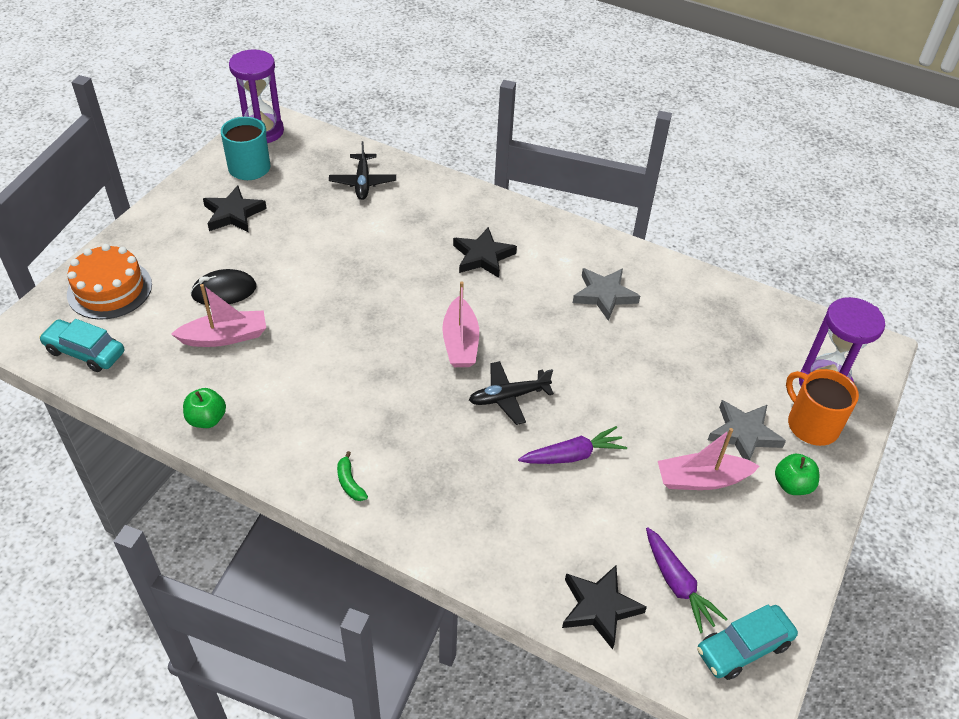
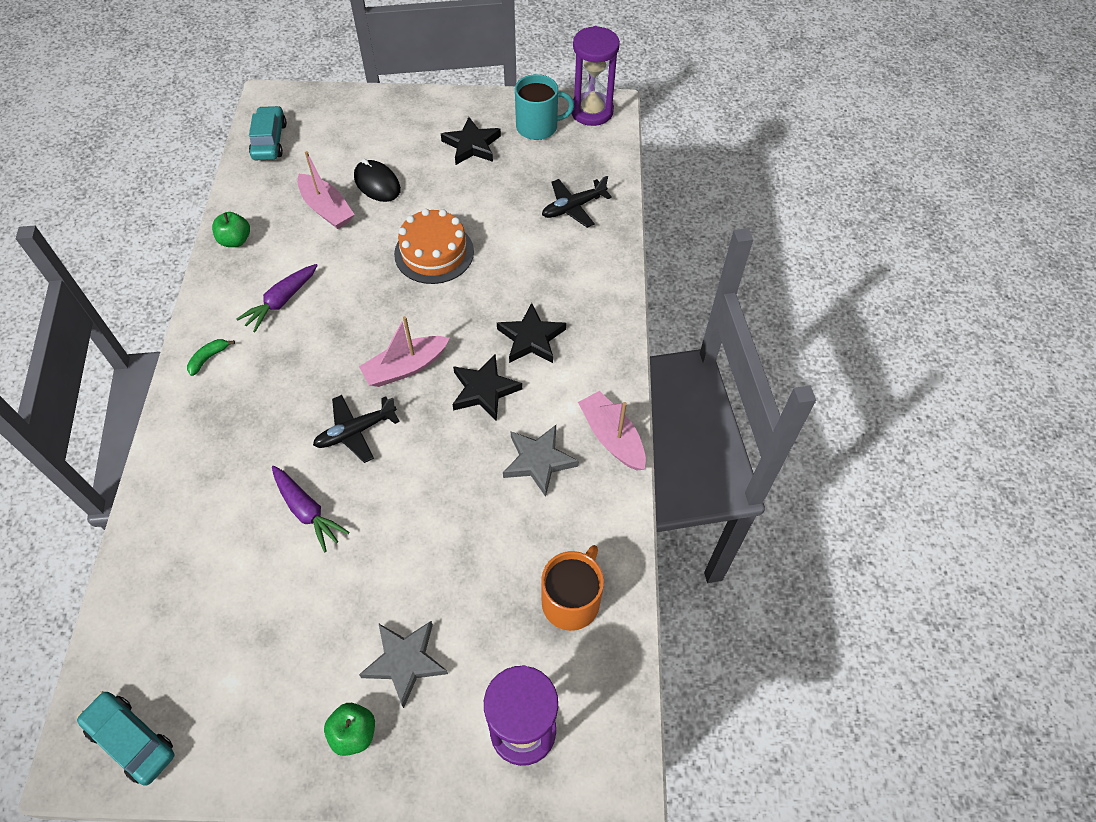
camera: 65 degrees right, 10 degrees up
(109, 289) = (341, 120): orange cake -> orange cake (434, 253)
(508, 397) = (355, 432): black plane -> black plane turned 75 degrees counterclockwise
(599, 608) = (140, 596): black star -> black star (484, 390)
(677, 584) = (186, 656): purple carrot -> purple carrot (281, 301)
(701, 479) = (324, 638): pink boat -> pink boat (612, 437)
(811, 425) = (452, 732): orange mug -> orange mug (571, 601)

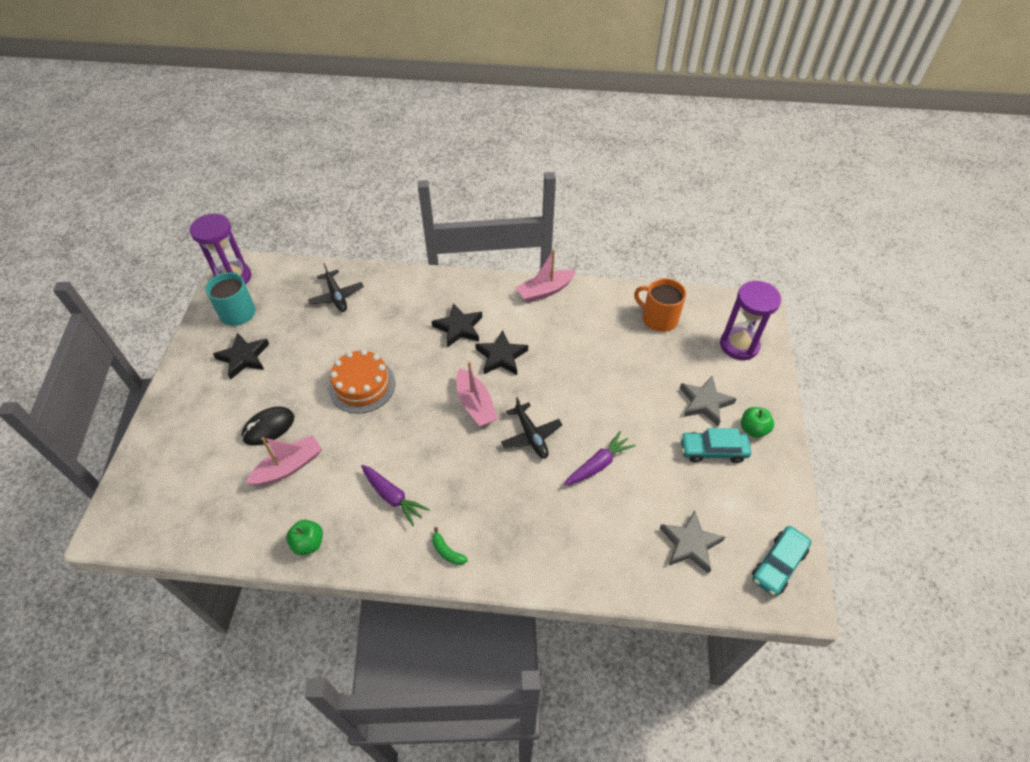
camera: 85 degrees left, 5 degrees down
(269, 141) = (175, 524): turquoise car -> turquoise car (713, 450)
(538, 461) = (561, 329): grey star -> grey star (690, 544)

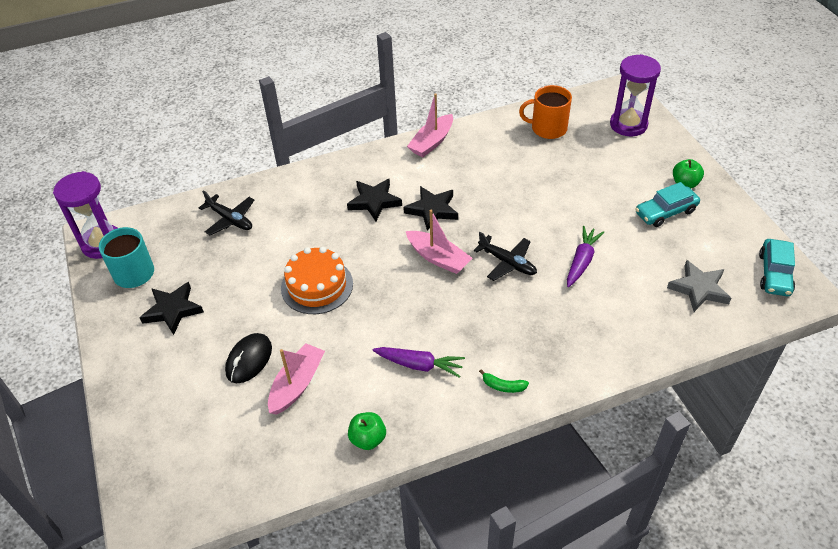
camera: 25 degrees left, 5 degrees down
(705, 403) = (633, 179): grey star -> none

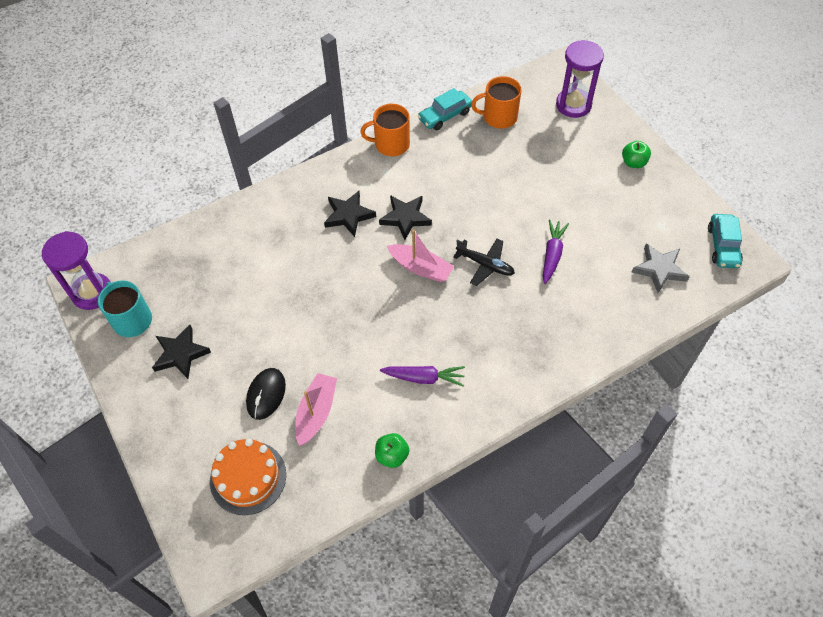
camera: 10 degrees left, 10 degrees up
(230, 219) = (213, 251): black plane -> none
(317, 286) = (313, 311): orange cake -> orange cake (248, 477)
(432, 142) = (391, 144): pink boat -> orange mug
(503, 386) = (502, 388): green banana -> none
(665, 212) = (620, 195): turquoise car -> turquoise car (445, 115)

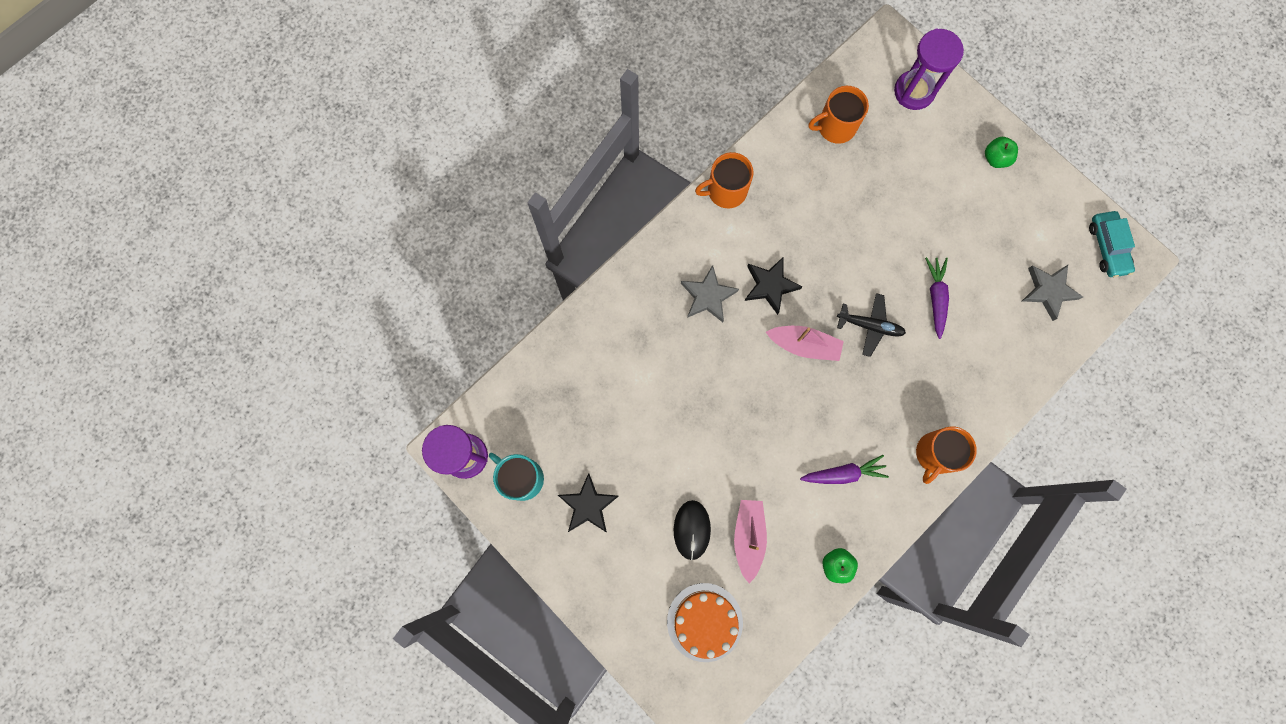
camera: 15 degrees left, 20 degrees up
(348, 215) = (708, 296): black star -> grey star
(445, 115) = (775, 137): turquoise car -> none
(517, 380) = (935, 454): none -> orange mug

